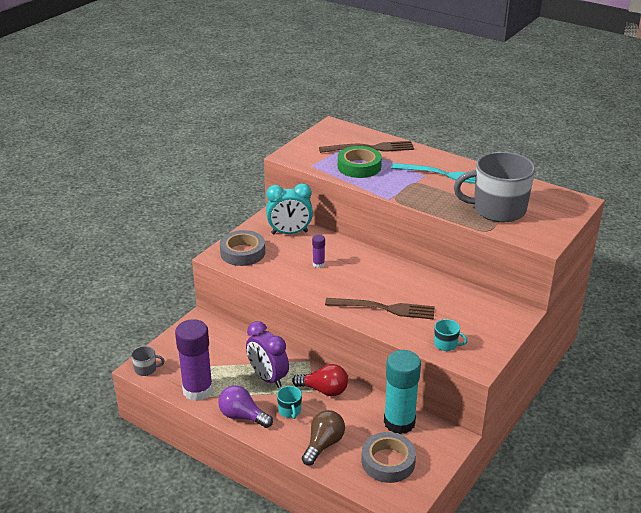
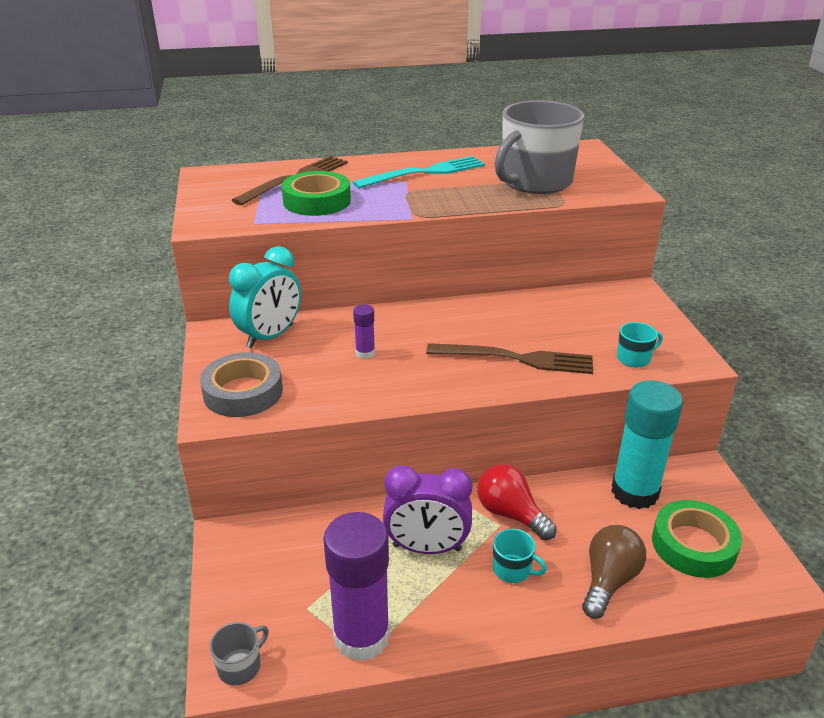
camera: 45 degrees left, 0 degrees up
(242, 416) = (470, 624): purple light bulb -> none
(323, 444) = (608, 581): brown light bulb -> brown light bulb turned 45 degrees clockwise
(324, 390) = (510, 514): red light bulb -> red light bulb turned 105 degrees counterclockwise
(384, 308) = (516, 359): brown fork -> brown fork turned 45 degrees clockwise
(388, 462) = (693, 545): grey tape -> green tape

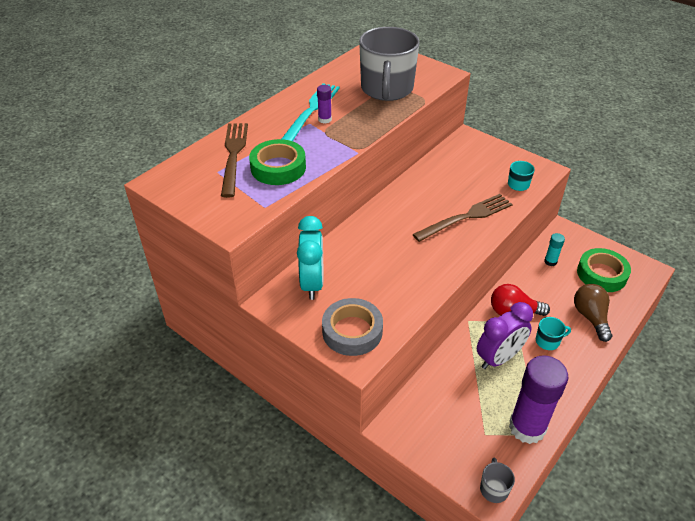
camera: 40 degrees left, 10 degrees up
(365, 353) = (384, 261): purple glue stick -> purple glue stick (325, 119)
(634, 492) = (550, 261): turquoise glue stick -> turquoise glue stick, size x0.43

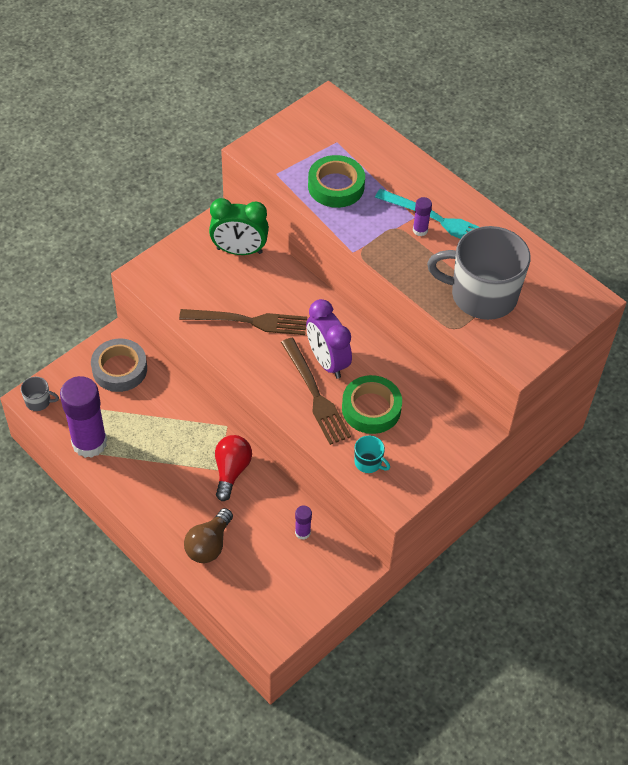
camera: 95 degrees right, 10 degrees up
(234, 155) = (362, 154): brown fork -> brown fork (249, 321)
(312, 283) = (239, 250): turquoise clock -> green clock
(352, 331) = (173, 273): grey tape -> grey tape (119, 369)
(498, 358) = (172, 441): purple clock -> purple clock (327, 361)
(548, 341) = (184, 492): turquoise mug -> none
(550, 261) = (302, 532): turquoise glue stick -> purple glue stick
(590, 317) = (209, 545): brown light bulb -> brown light bulb turned 120 degrees clockwise
(601, 274) = (273, 582): green tape -> green tape (371, 408)

